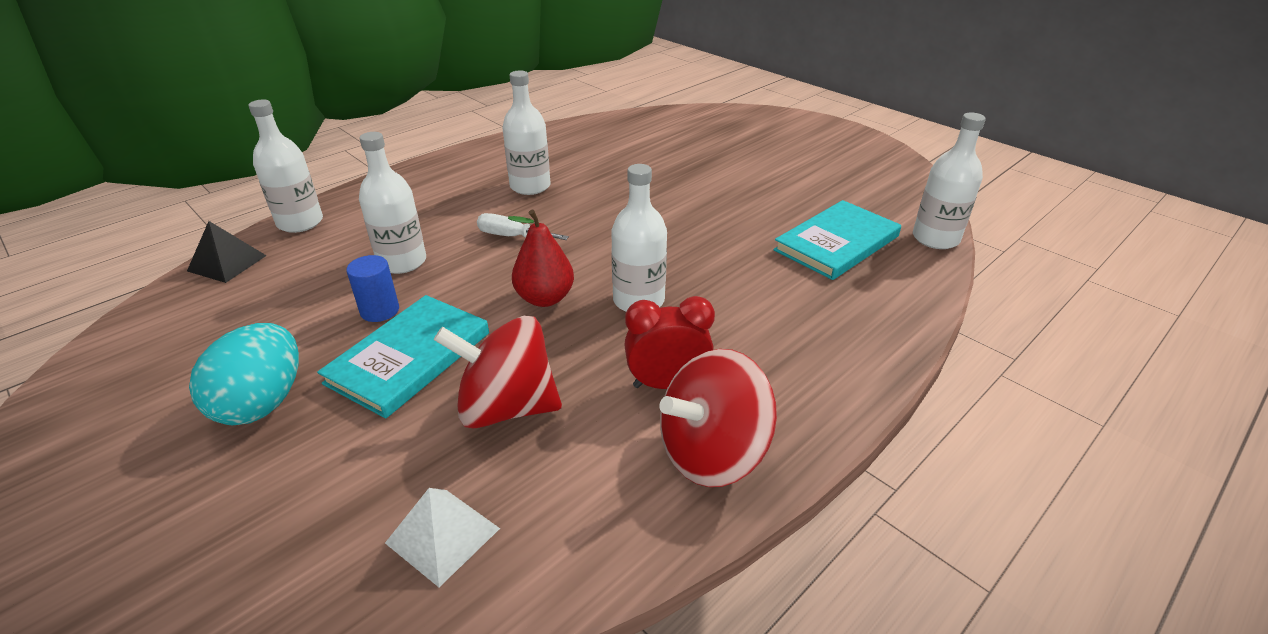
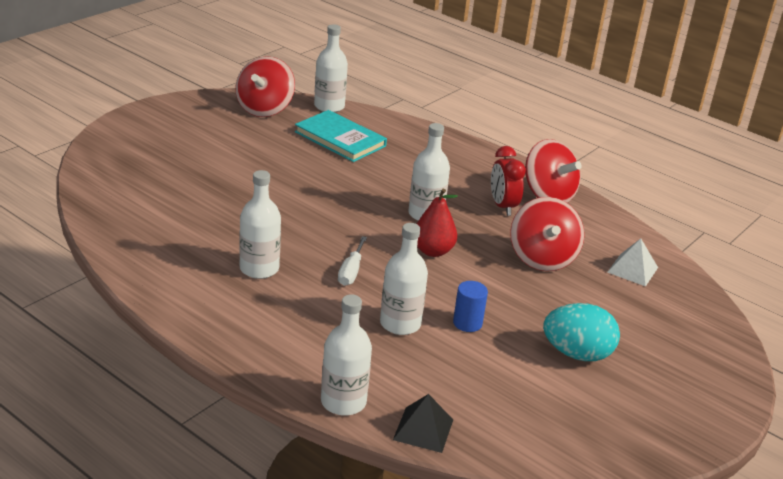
camera: 100 degrees left, 5 degrees down
(409, 358) = (513, 300): turquoise book -> none
(894, 192) = (264, 109): none -> red spinning top

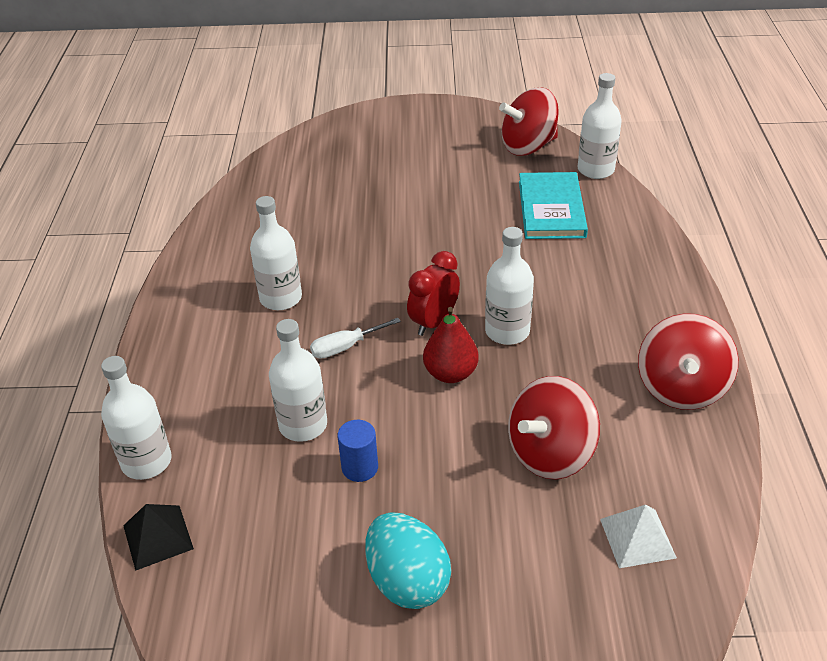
camera: 55 degrees right, 10 degrees up
(502, 206) = (604, 369): red clock -> red clock (434, 322)

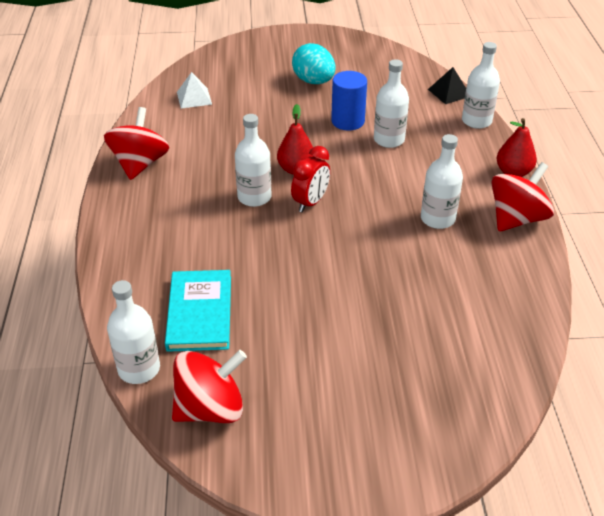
camera: 175 degrees right, 0 degrees up
(149, 361) = (513, 172): none -> red pear
(345, 347) = (374, 184): white screwdriver -> none
(360, 467) = (348, 121): blue cylinder -> blue cylinder, size x1.53
(550, 453) = (234, 130): red spinning top -> red spinning top (516, 219)

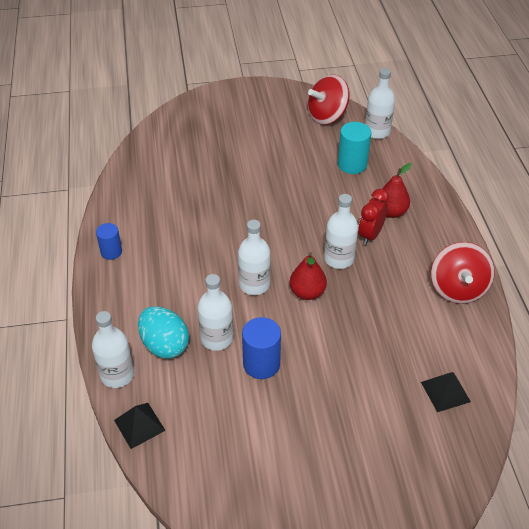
camera: 175 degrees right, 5 degrees up
(194, 98) = (445, 391): white pyramid -> black pyramid
(199, 313) = (352, 164): turquoise book -> turquoise cylinder
(310, 202) = (288, 256): red clock -> red clock (370, 235)
(313, 81) = (308, 435): turquoise egg -> turquoise egg (164, 345)
(437, 219) = (179, 247): white bottle -> white bottle (254, 284)
(513, 172) = (98, 303): red pear -> red pear (391, 212)
(516, 219) = (111, 252): red spinning top -> blue cylinder

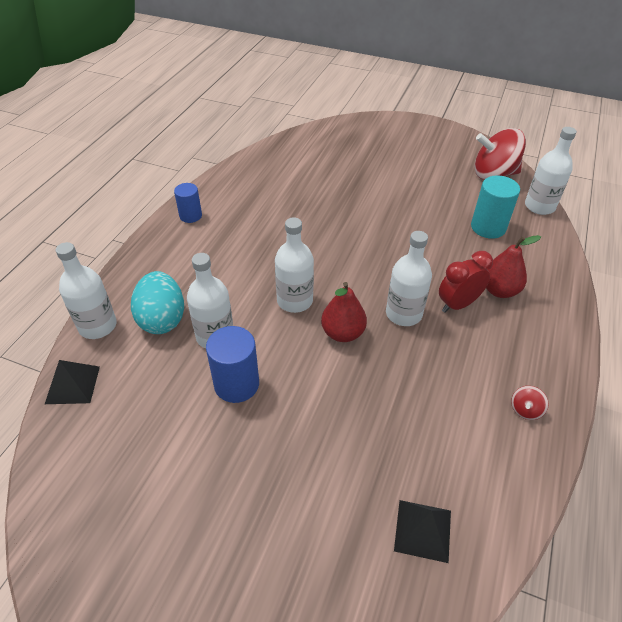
camera: 30 degrees right, 0 degrees up
(457, 288) = (525, 410): red spinning top -> red spinning top, size x0.41

